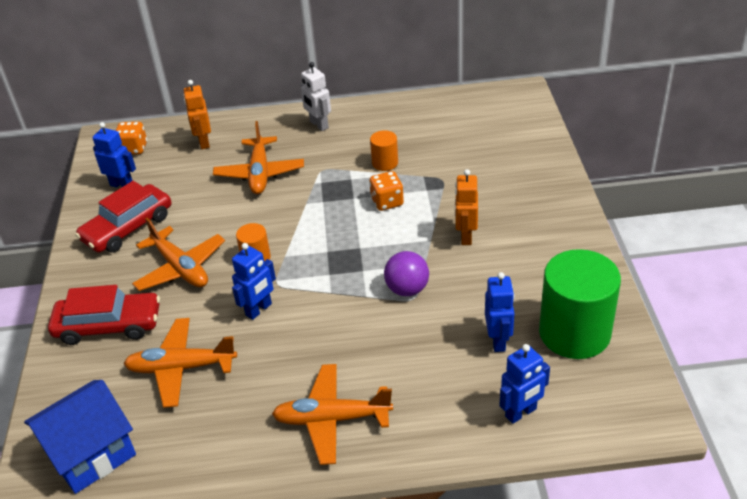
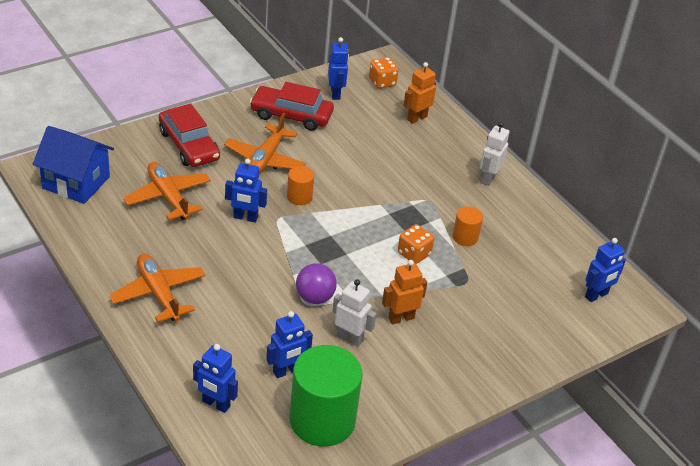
camera: 55 degrees right, 0 degrees up
(260, 173) = (400, 164): orange plane -> none
(475, 280) = (350, 338): none -> white robot
(497, 112) = (596, 295): none -> blue robot

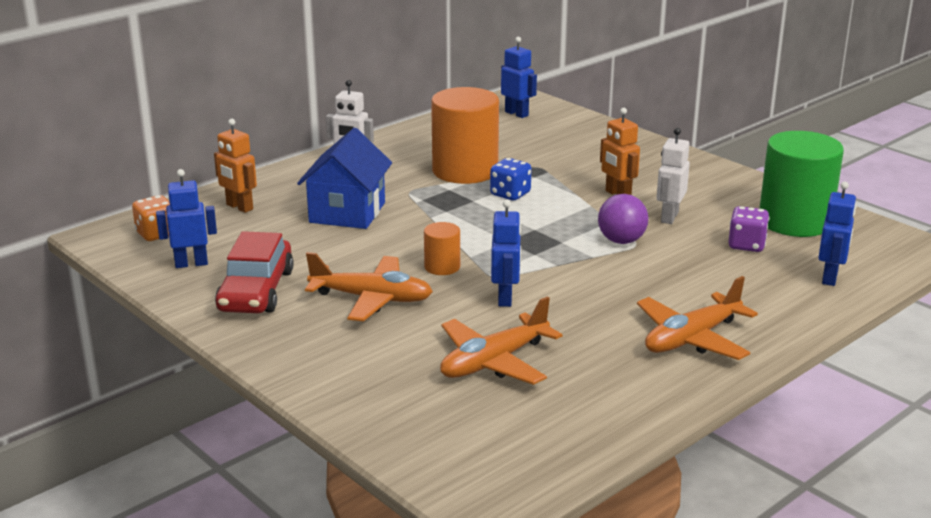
camera: 95 degrees left, 15 degrees down
(76, 182) = (502, 452): blue house -> blue house (347, 212)
(189, 145) = (361, 363): red car -> none
(286, 371) = (746, 245): blue robot -> purple dice
(414, 254) = (510, 194): orange dice -> blue dice
(465, 237) = (465, 171): orange cylinder -> orange cylinder, size x2.15

